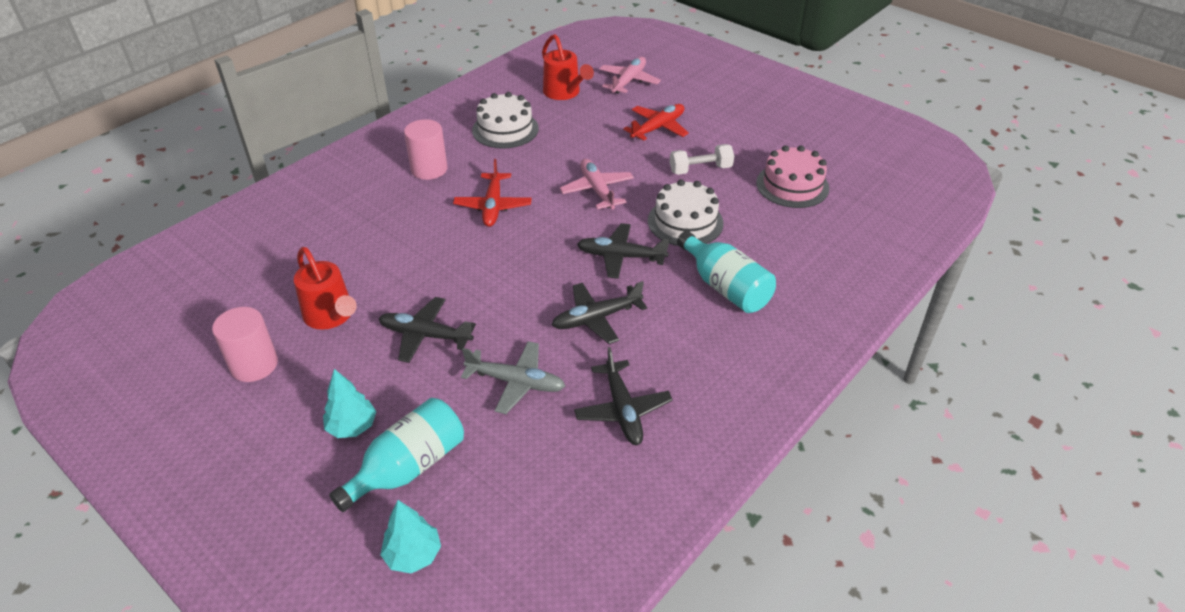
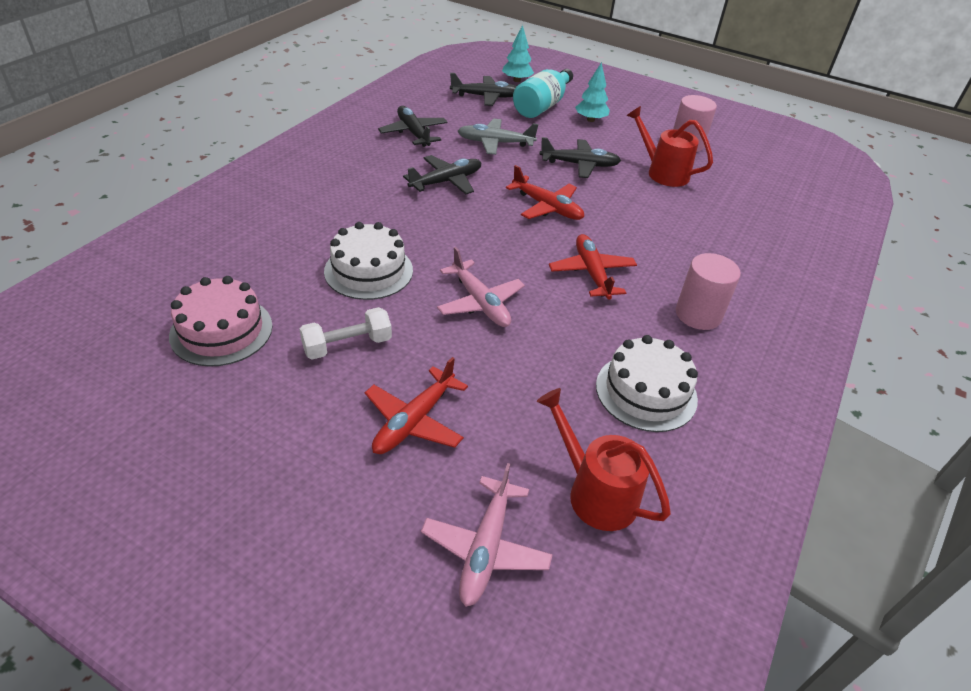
camera: 165 degrees right, 0 degrees up
(498, 276) = (546, 207): none -> red plane
(621, 256) = (435, 230): black plane -> black plane (485, 97)
(725, 287) = (329, 210): turquoise bottle -> none

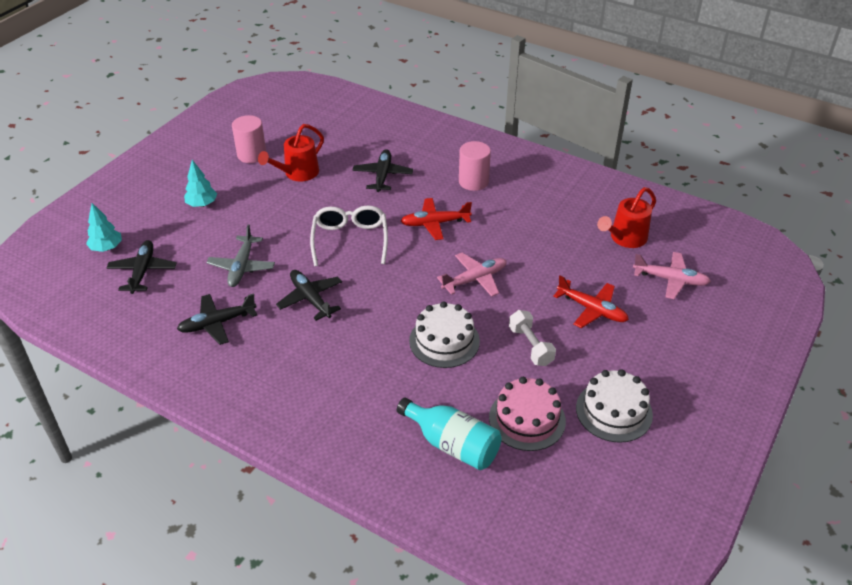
camera: 85 degrees left, 0 degrees up
(542, 106) = (170, 233): turquoise bottle -> turquoise bottle (452, 444)
(546, 207) = (350, 240): red plane -> white glasses
(579, 165) = (283, 217): black plane -> black plane (382, 176)
(646, 392) = (547, 212): white cake -> white cake (614, 411)

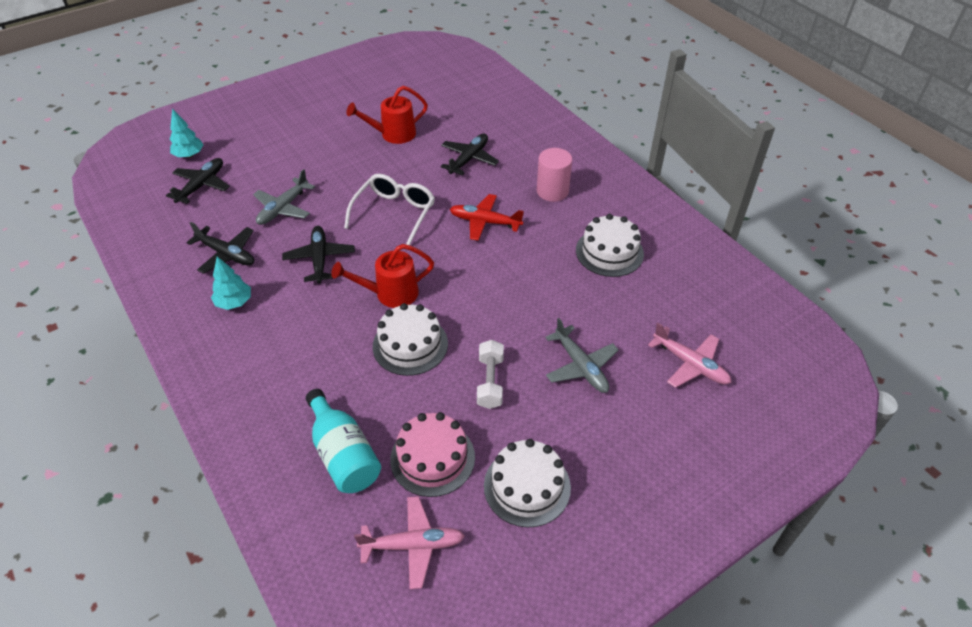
camera: 25 degrees right, 5 degrees up
(202, 204) = (292, 139): turquoise tree -> turquoise tree (234, 302)
(217, 323) = (226, 254): black plane -> black plane turned 150 degrees counterclockwise
(252, 155) = (366, 105): pink cylinder -> none
(474, 280) = (483, 292): pink plane -> pink plane (412, 545)
(553, 216) = (609, 252): none -> white cake
(591, 309) = (580, 366): red plane -> grey plane
(625, 239) = (670, 301): red watering can -> red watering can (390, 294)

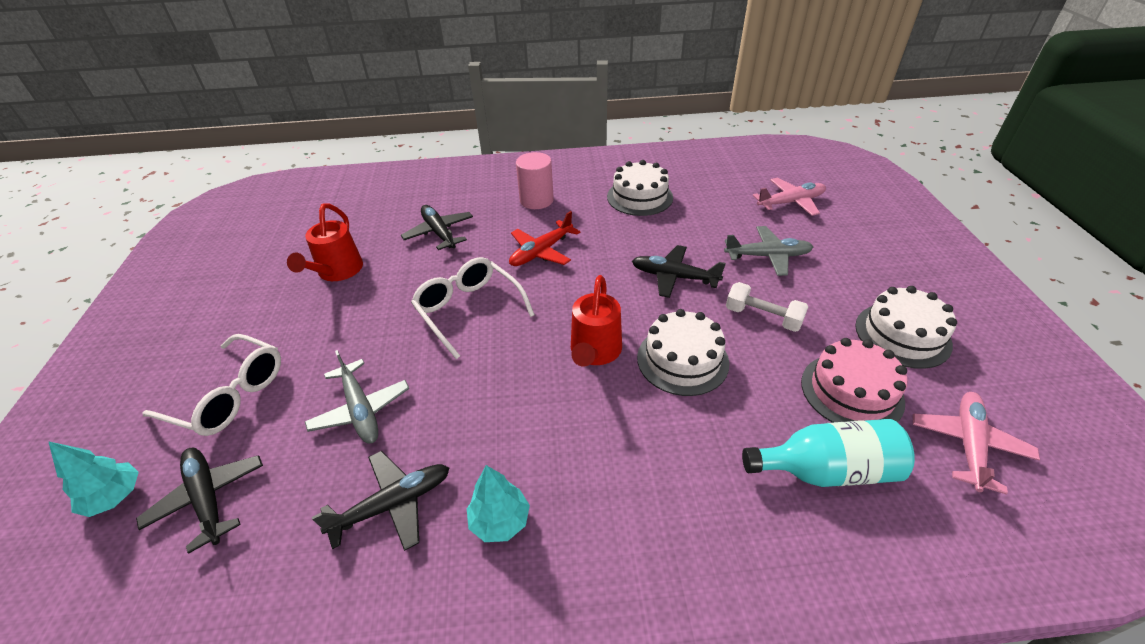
camera: 60 degrees left, 5 degrees down
(267, 152) = (229, 395): none -> white glasses
(320, 259) = (489, 399): black plane -> black plane (674, 277)

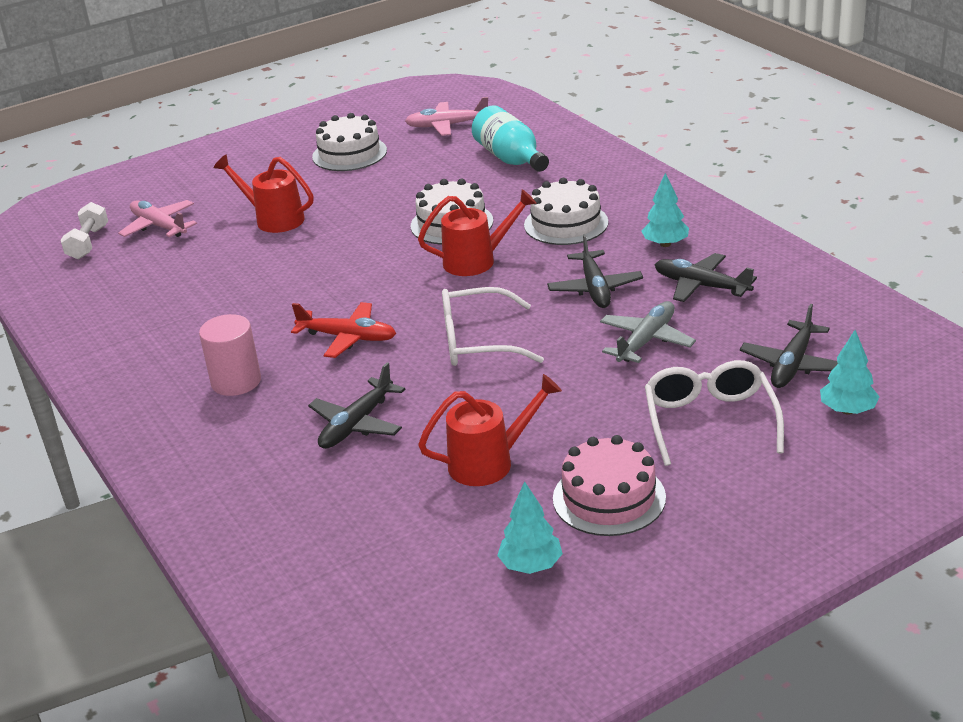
camera: 115 degrees left, 10 degrees down
(242, 259) = (531, 565): none -> turquoise tree
(469, 310) = (478, 342): white glasses -> white glasses turned 60 degrees clockwise
(639, 197) = (191, 313): white cake -> white cake (566, 223)
(674, 277) = (340, 254): black plane -> black plane (595, 288)
(763, 317) = (369, 204): white dumbbell -> white dumbbell (88, 243)
(767, 256) = (273, 219): grey plane -> red watering can
(851, 391) = (430, 161): pink cake -> pink cake (609, 498)

